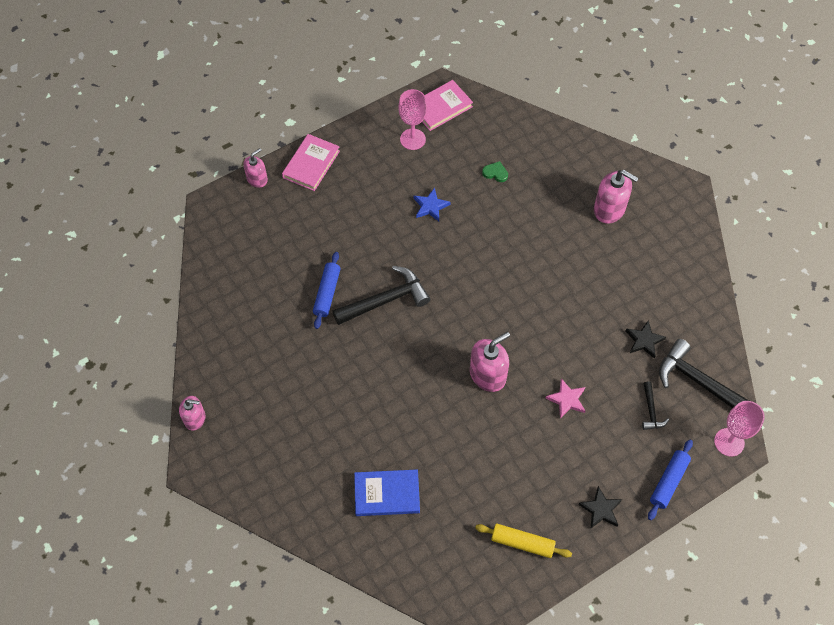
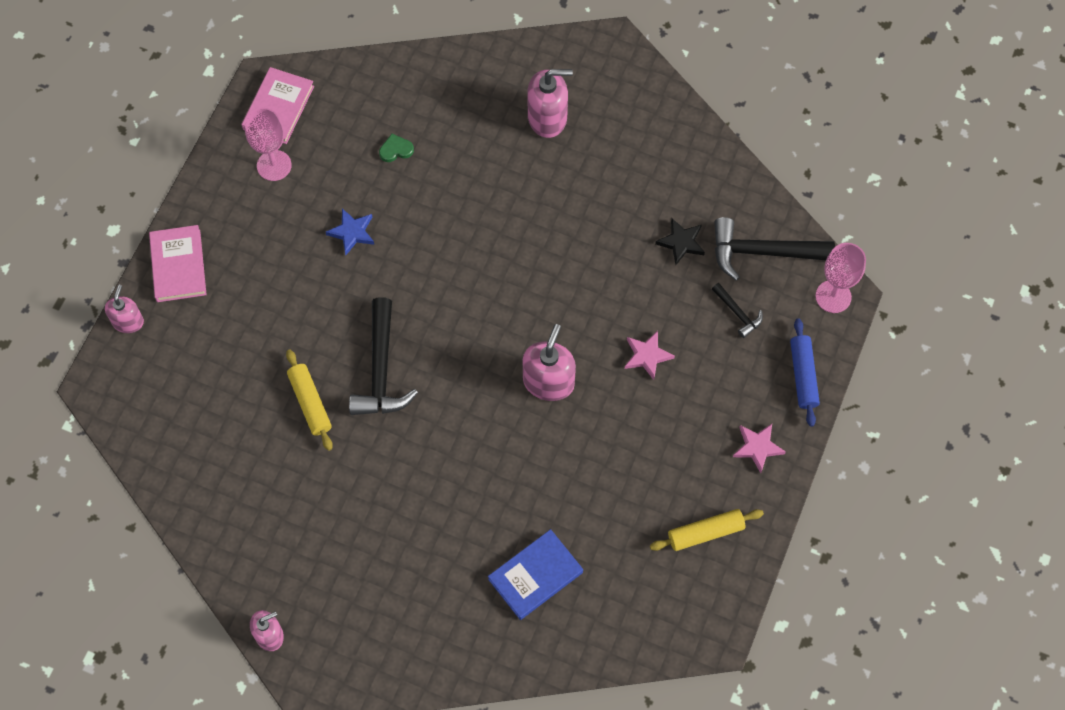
camera: 35 degrees left, 5 degrees up
(327, 293) = (310, 403): blue rolling pin -> yellow rolling pin
(385, 300) = (381, 370): black hammer -> black hammer turned 150 degrees clockwise
(601, 509) = (757, 447): black star -> pink star

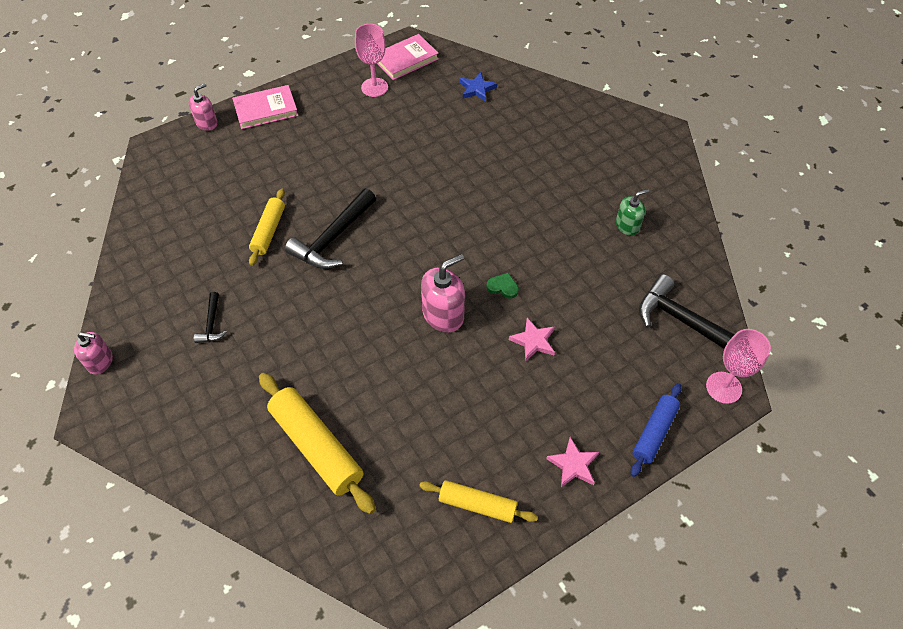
camera: 35 degrees right, 10 degrees down
(178, 265) = (266, 110): pink book -> pink book turned 45 degrees clockwise
(352, 232) = (389, 148): blue star -> blue star (477, 89)
(396, 150) = (460, 117): green heart -> green heart (503, 287)
(535, 576) = (316, 446): blue book -> yellow rolling pin
(547, 118) = (581, 151): pink soap dispenser -> none
(649, 180) = (627, 226): none -> green soap dispenser
(681, 242) = (621, 279): black star -> none
(737, 313) = (631, 353): black hammer -> black hammer (212, 324)

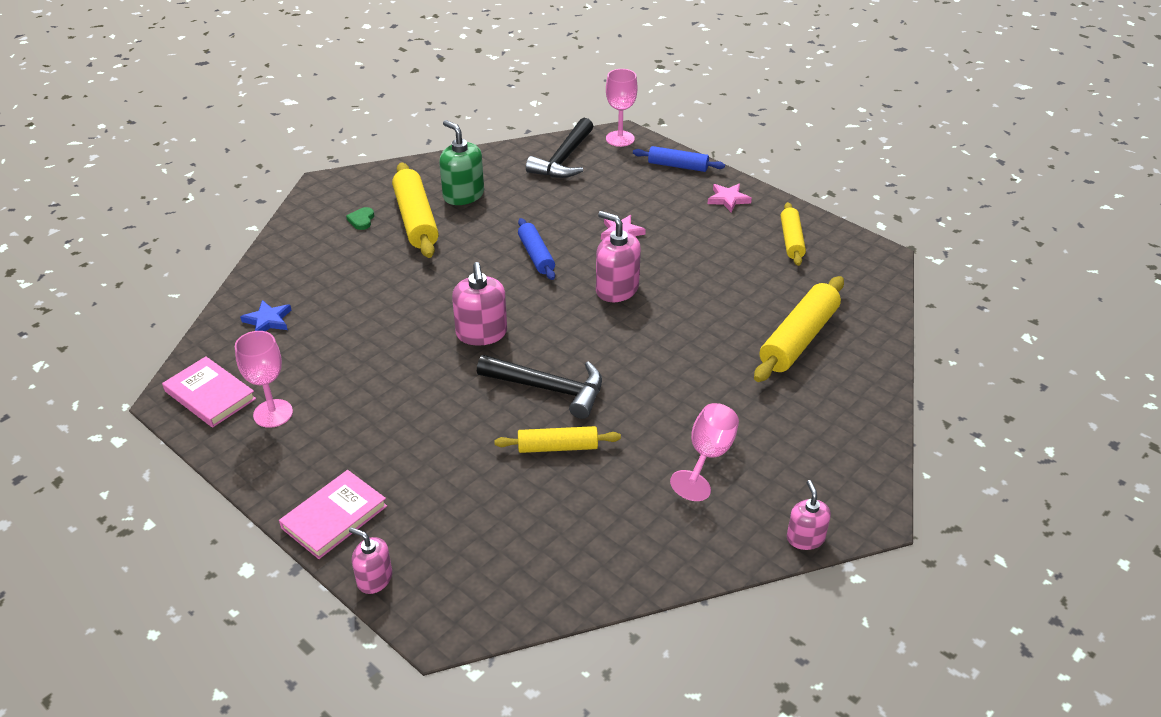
camera: 105 degrees left, 15 degrees down
(212, 324) = (708, 456): black hammer -> pink goblet
(266, 110) = (334, 517): pink book -> pink book turned 75 degrees clockwise
(416, 208) = (481, 333): none -> pink soap dispenser
(503, 287) = (567, 258): green heart -> green heart (361, 220)
(513, 264) = (536, 255): none -> blue rolling pin
(592, 186) = (416, 220): none -> yellow rolling pin
(627, 226) = (463, 195): green soap dispenser -> green soap dispenser, size x1.59

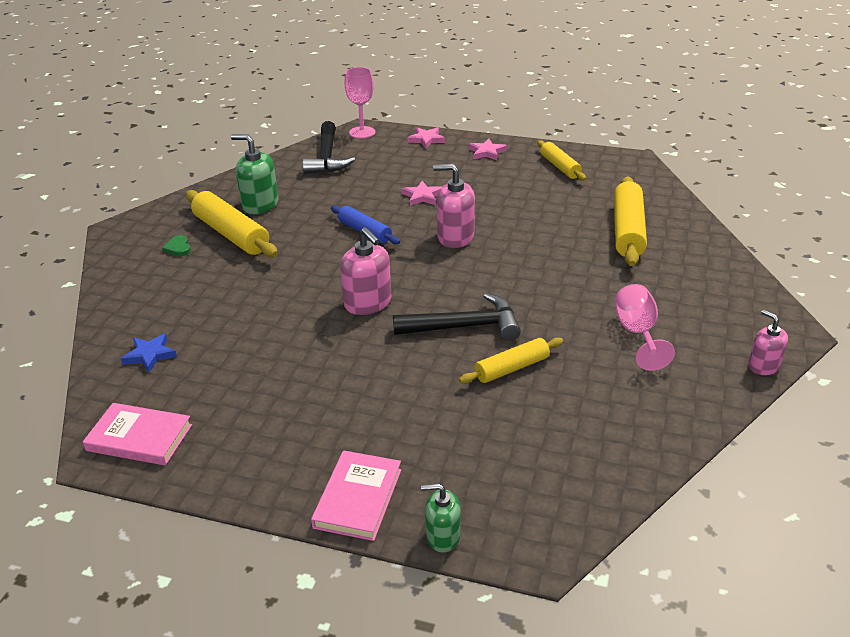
camera: 25 degrees left, 5 degrees down
(273, 413) = (220, 431): pink goblet -> none
(374, 579) = (443, 536): pink soap dispenser -> green soap dispenser
(678, 166) = (426, 139): blue rolling pin -> pink star

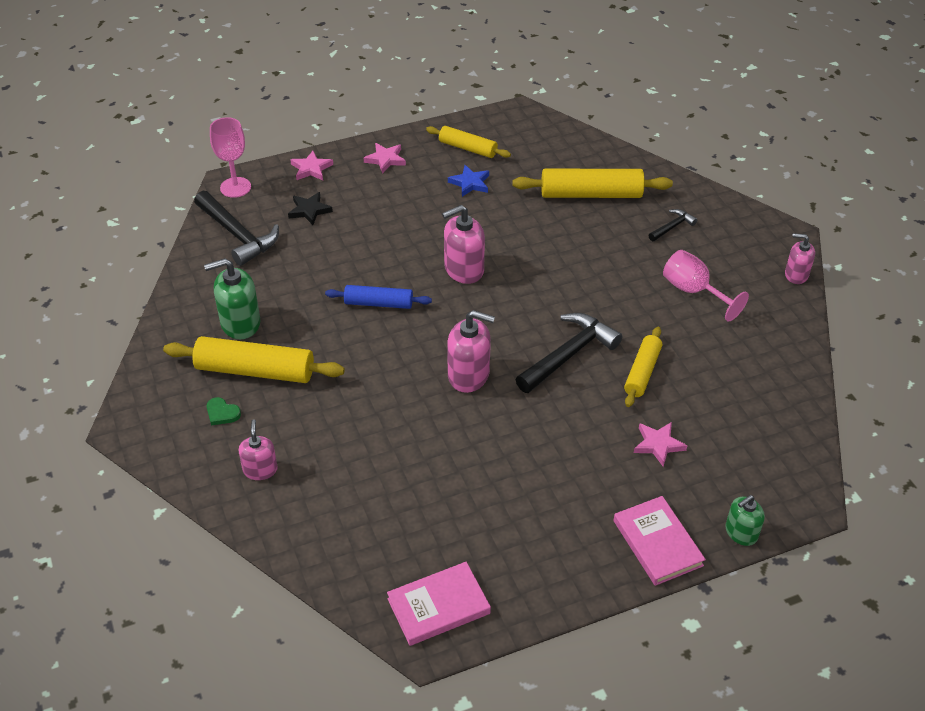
camera: 40 degrees left, 10 degrees up
(150, 355) = (345, 532): blue star -> blue star (470, 183)
(154, 290) = (260, 470): none -> pink soap dispenser
(392, 161) = (309, 210): none -> black star
(422, 196) = (384, 238): pink star -> pink star (658, 445)
(628, 230) = (591, 194): yellow rolling pin -> yellow rolling pin turned 60 degrees counterclockwise
(676, 280) = (672, 227): none -> black hammer

